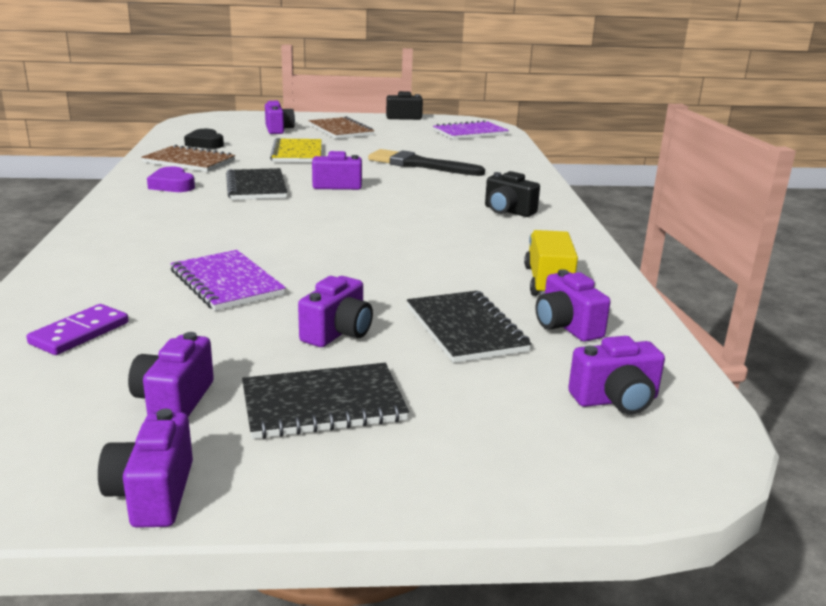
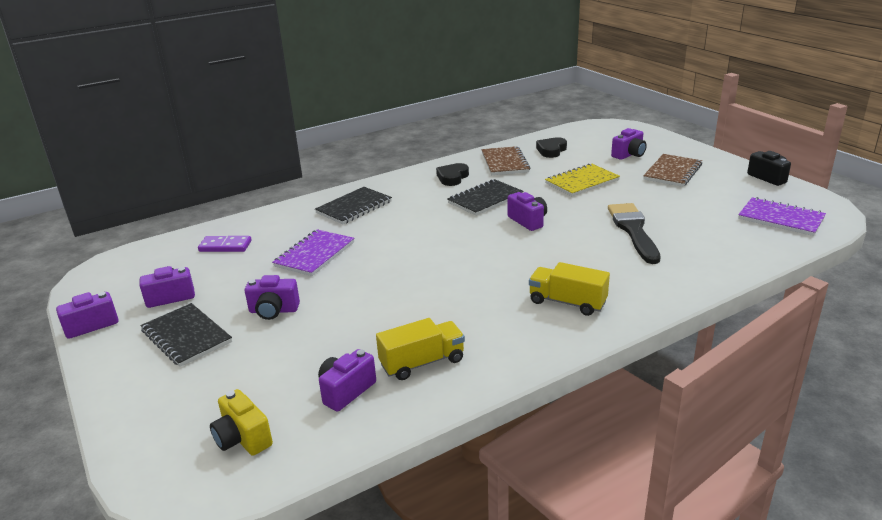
camera: 65 degrees right, 5 degrees up
(172, 185) = (452, 177): purple heart -> black heart
(465, 329) = (310, 351): black notebook -> black notebook (354, 207)
(508, 211) = (567, 302): black camera -> yellow truck
(616, 400) = (243, 438): purple camera -> yellow camera

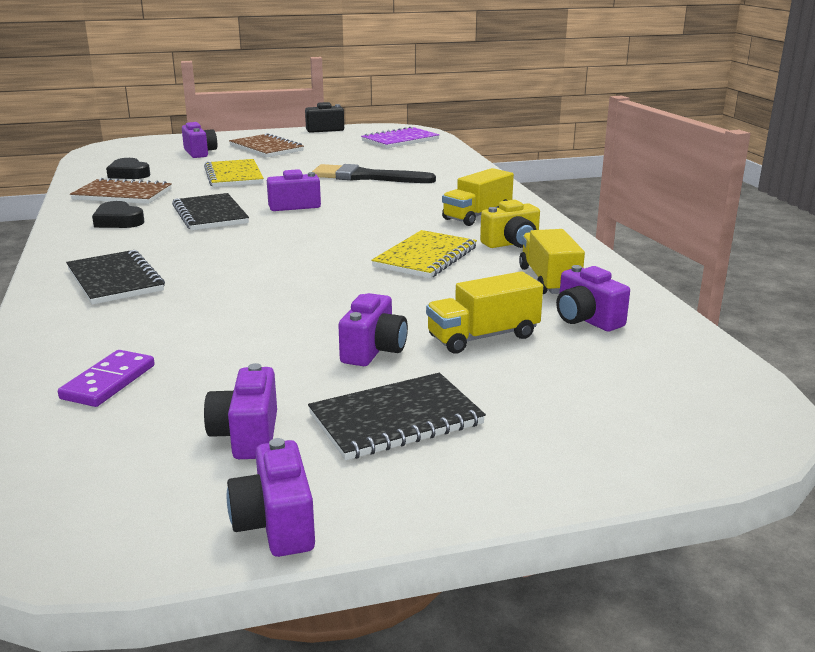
camera: 75 degrees left, 5 degrees down
(243, 438) = (662, 381): yellow camera -> yellow camera (512, 243)
(303, 348) = (483, 337): none -> yellow truck
(315, 254) = (234, 315): purple notebook -> none
(446, 297) = (425, 257): none -> yellow notebook

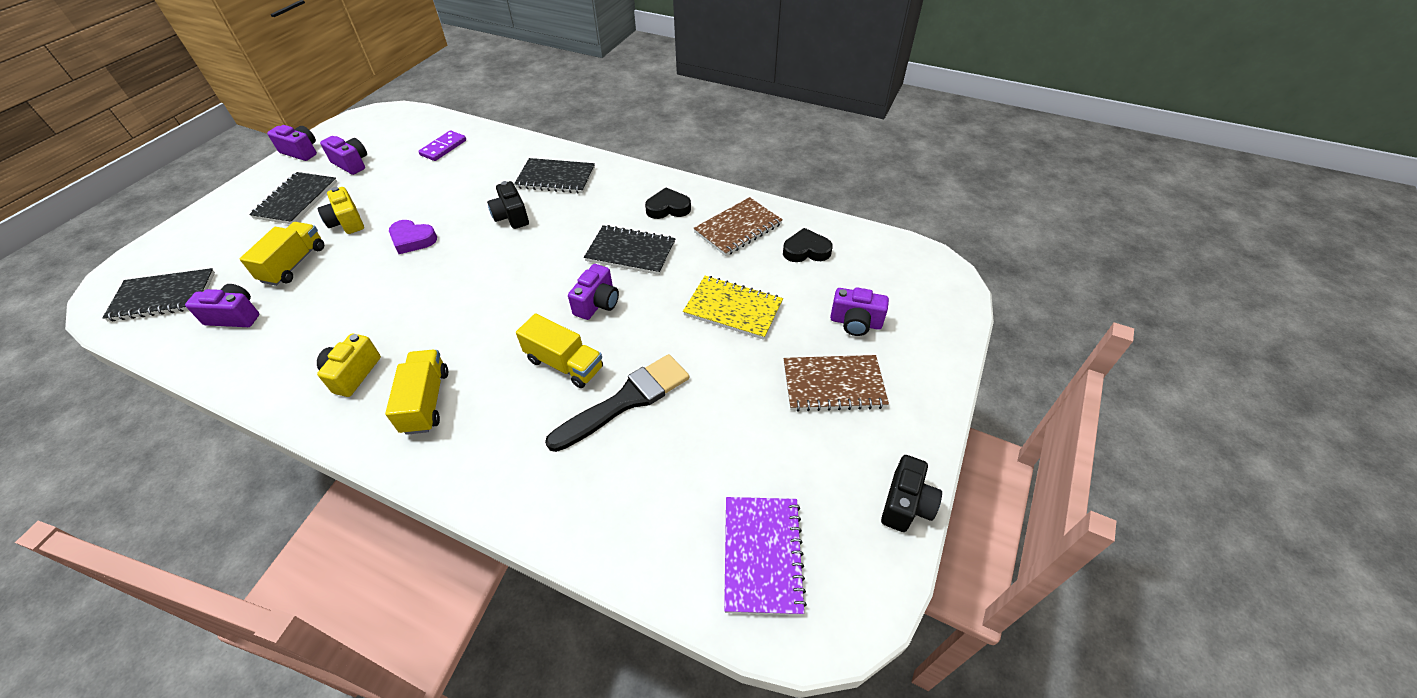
camera: 130 degrees right, 25 degrees up
(109, 382) = (443, 148): purple domino -> purple domino turned 60 degrees clockwise
(224, 272) = (511, 217): none -> black camera
(338, 299) = (412, 240): none -> purple heart
(373, 350) = (347, 222): purple camera -> yellow camera
(425, 257) = (405, 310): yellow notebook -> none
(549, 280) = (286, 342): yellow truck -> yellow truck (564, 364)
(667, 377) = (163, 297): none -> black notebook

